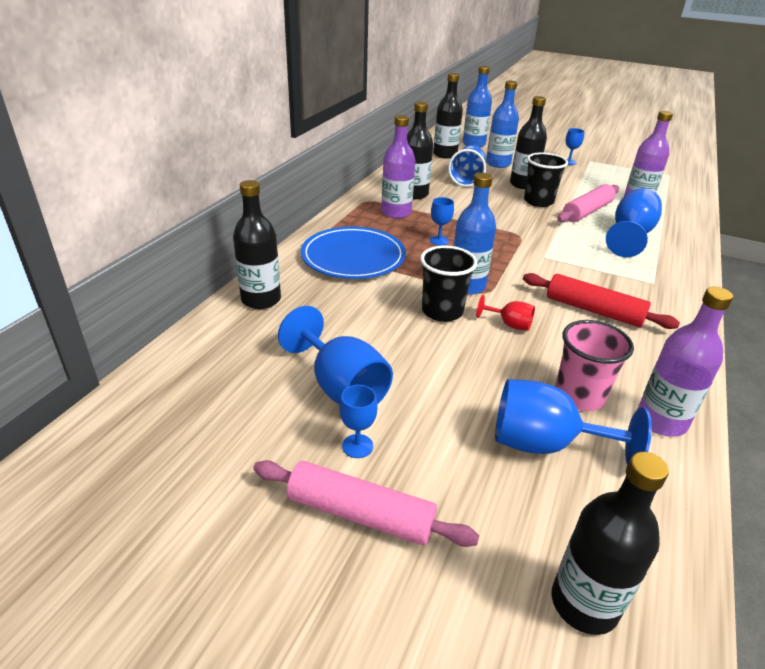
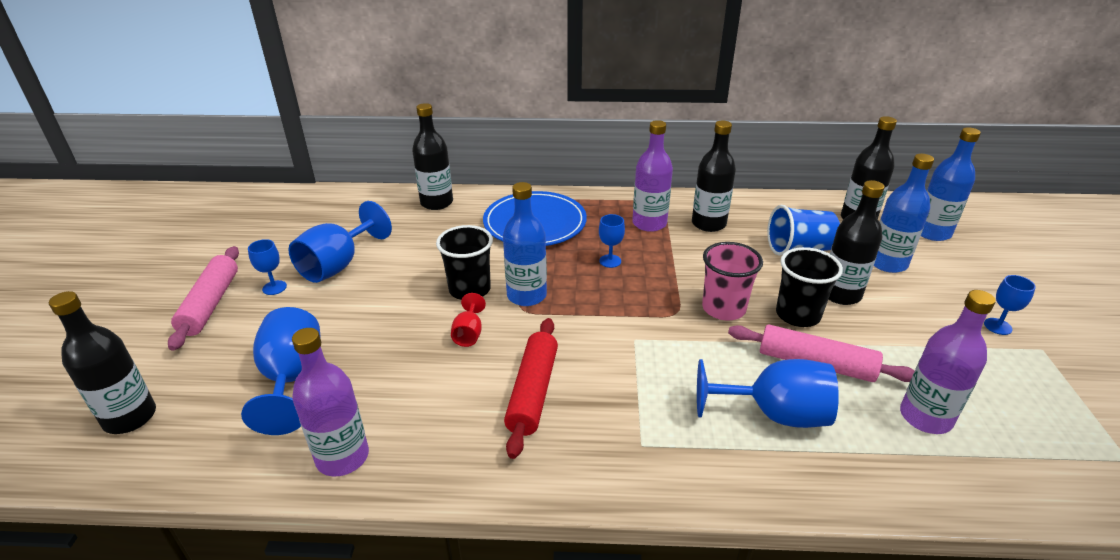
camera: 70 degrees right, 0 degrees up
(579, 396) = (366, 394): pink cup -> pink cup (723, 308)

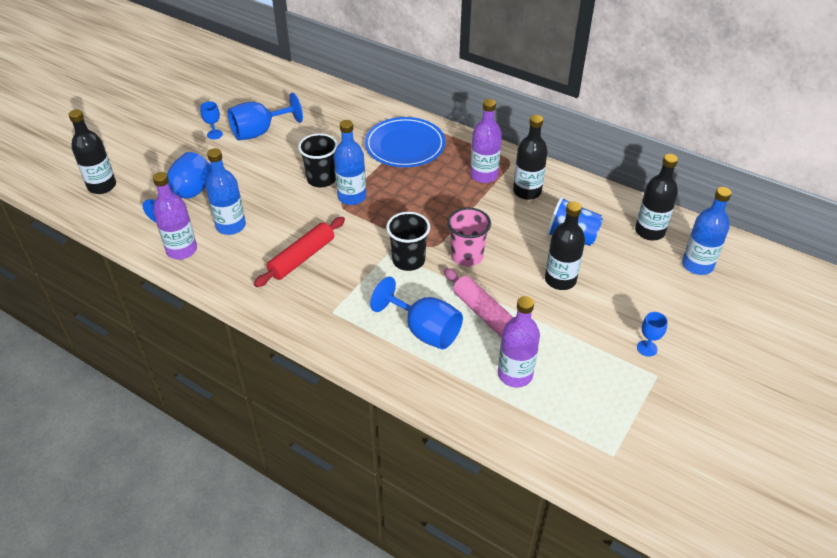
camera: 30 degrees right, 10 degrees up
(211, 304) = (175, 132): pink rolling pin -> none
(436, 203) = (354, 105): black bottle -> none
(469, 334) = (297, 208): red goblet -> none
(610, 261) = (427, 193): blue goblet -> none
(797, 315) = (512, 281): black cup -> black cup (408, 260)
(887, 263) = (626, 273): blue bottle -> blue bottle (231, 226)

